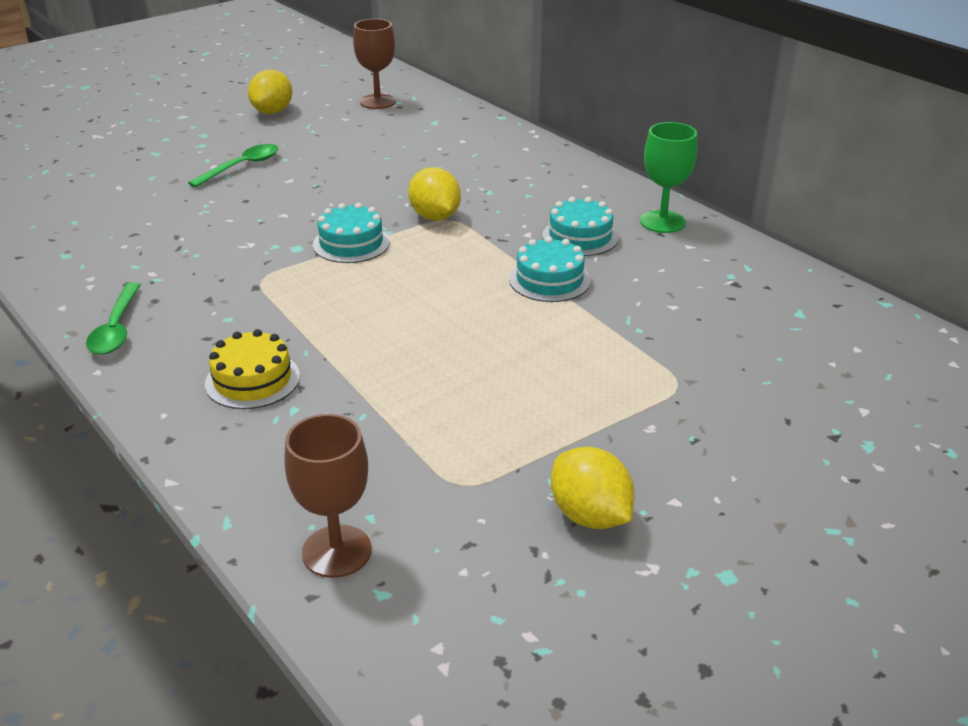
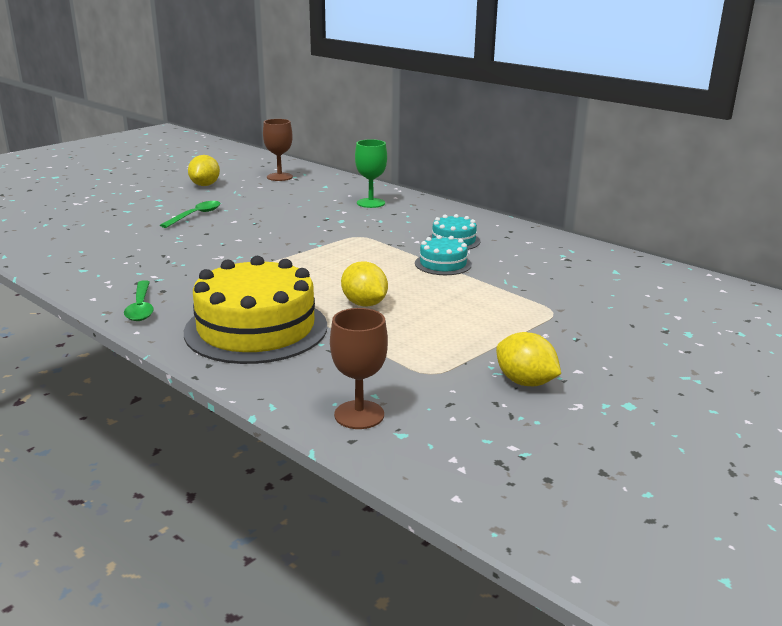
camera: 10 degrees left, 10 degrees down
(252, 380) = (256, 328): yellow cake -> yellow cake, size x2.08
(351, 243) = (295, 252): turquoise cake -> none
(435, 217) = (348, 235): yellow lemon -> yellow lemon (364, 304)
(662, 222) = (505, 230): green goblet -> green goblet (371, 203)

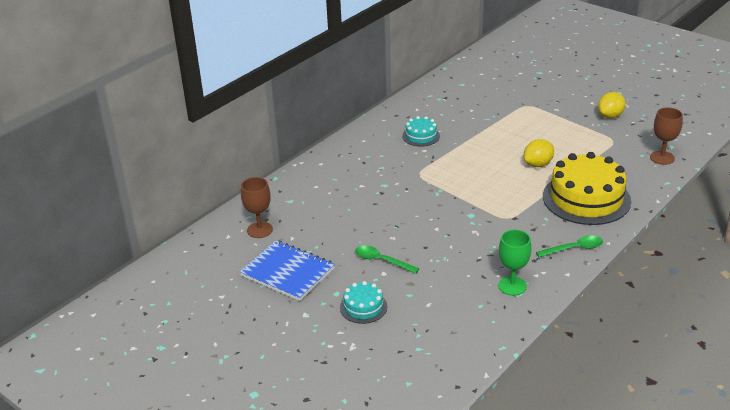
camera: 90 degrees left, 10 degrees up
(205, 185) = (288, 272): yellow lemon -> blue notebook
(371, 203) = (338, 174): green goblet -> green goblet (512, 286)
(443, 264) = (465, 139): turquoise cake -> turquoise cake (363, 307)

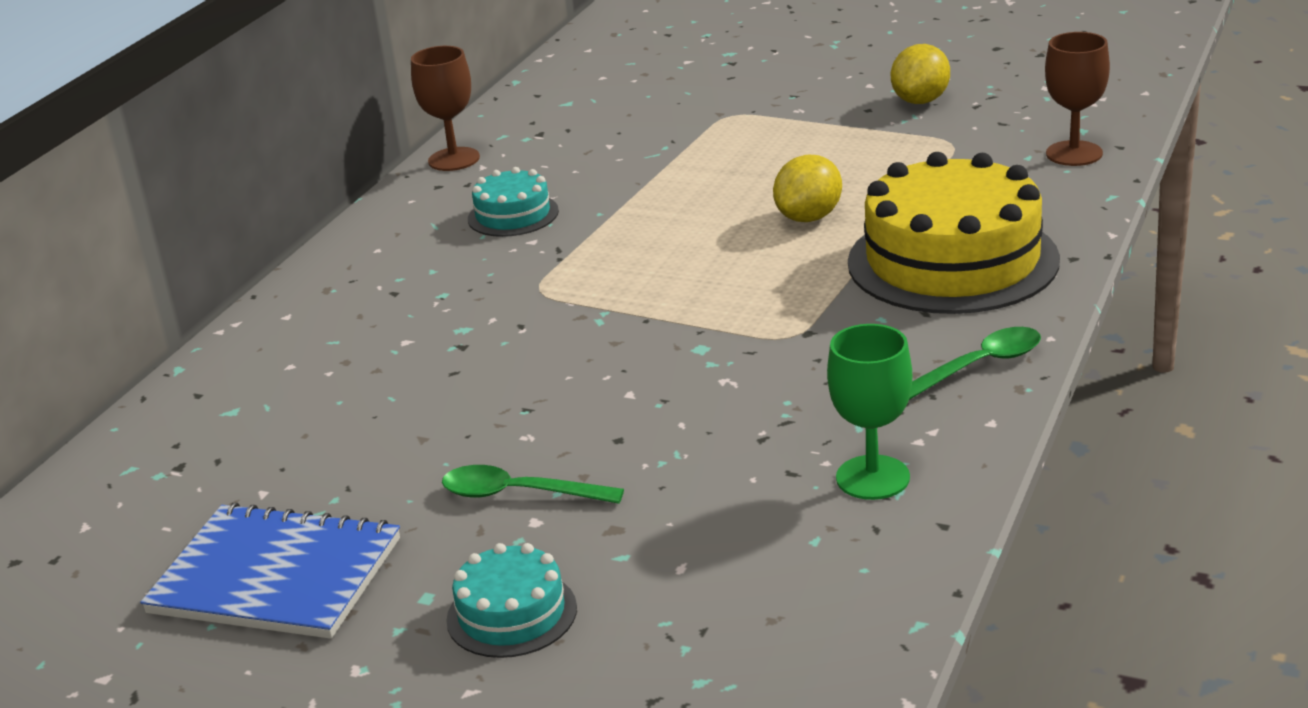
camera: 15 degrees left, 5 degrees down
(259, 230) = (169, 493): brown goblet -> brown goblet (454, 159)

